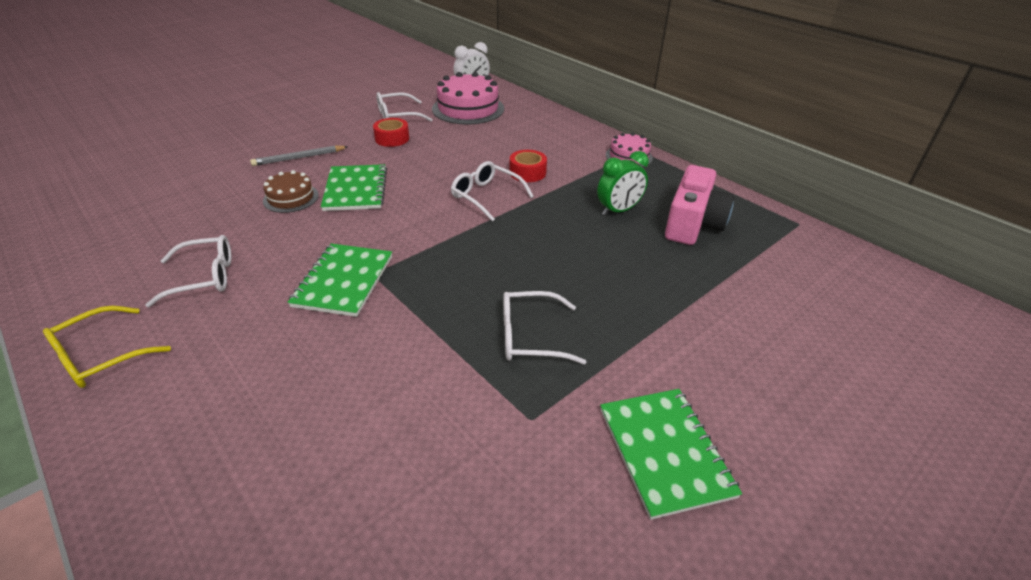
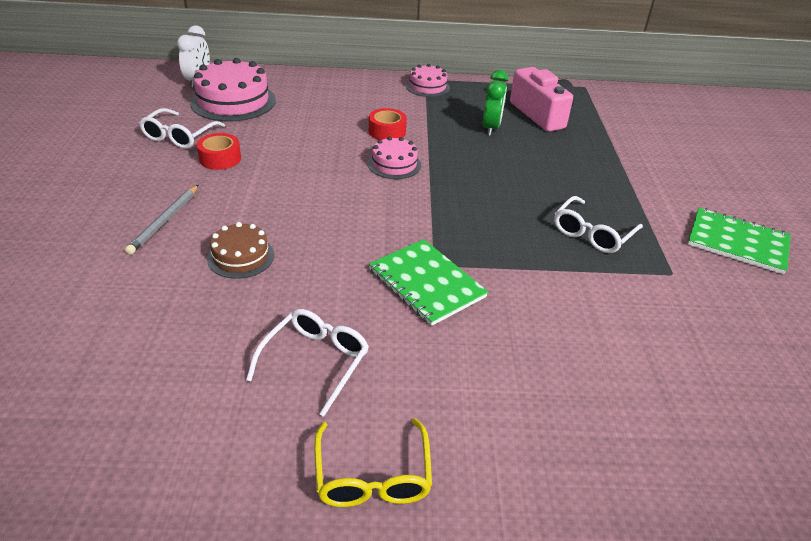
camera: 50 degrees left, 0 degrees up
(355, 189) = (284, 216): green notebook -> none
(486, 196) = (394, 164): white glasses -> pink cake

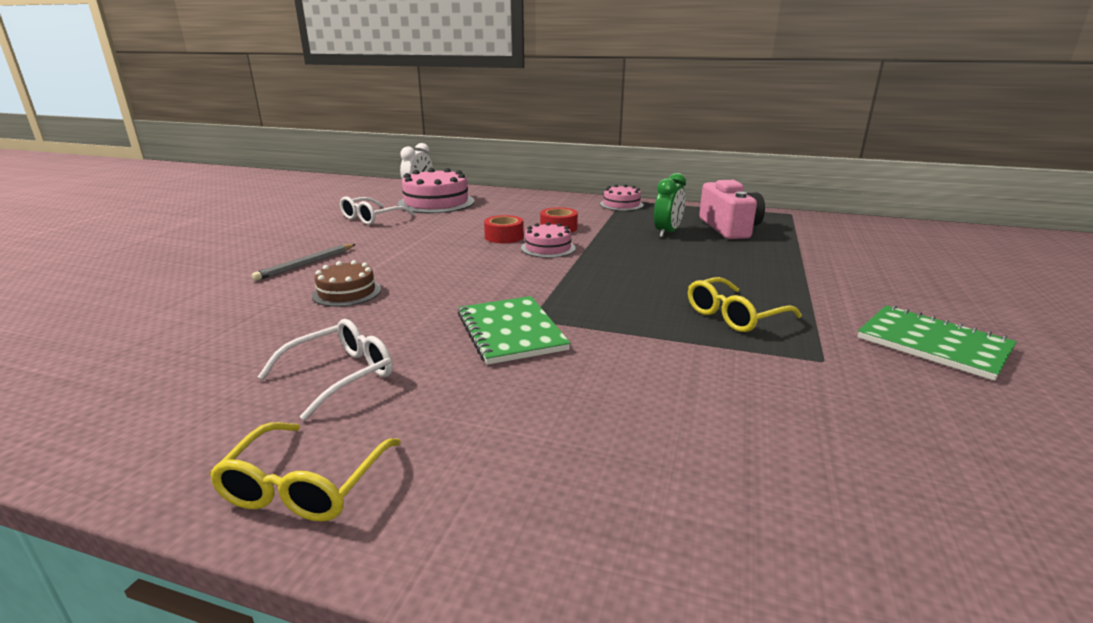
camera: 20 degrees right, 15 degrees down
(220, 158) = (392, 232): red tape -> red tape (504, 237)
(592, 234) = (734, 315): white glasses -> yellow glasses

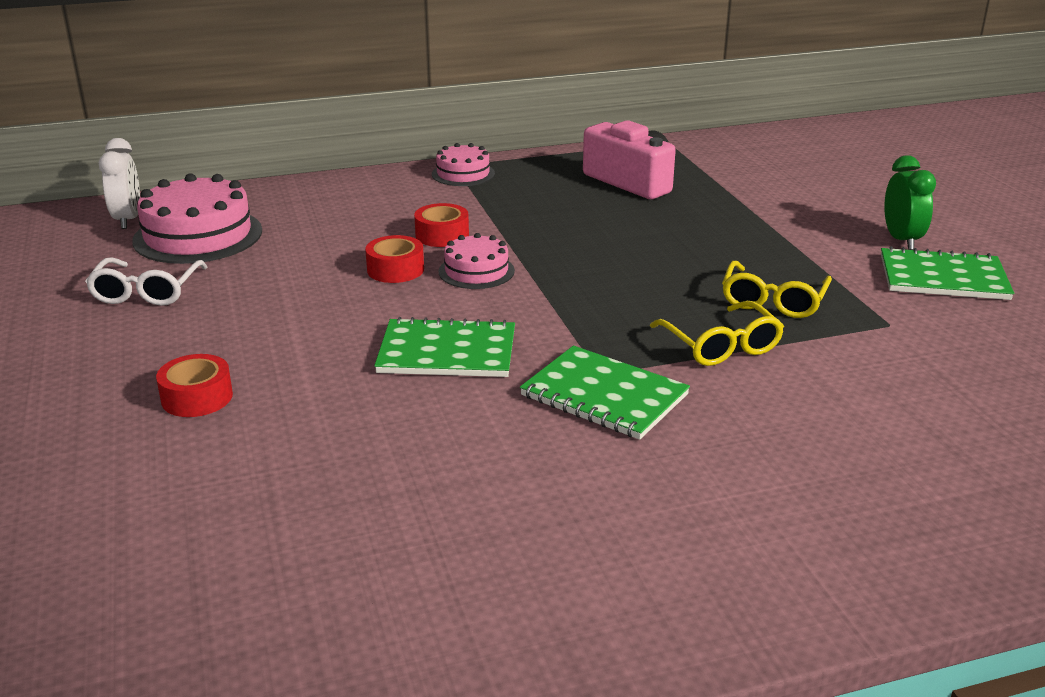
camera: 35 degrees left, 5 degrees up
(305, 486) = (669, 614): yellow glasses -> yellow glasses (721, 346)
(306, 264) = (197, 397): grey pencil -> red tape
(341, 375) = (517, 511): white glasses -> none
(347, 292) = (336, 417): brown cake -> none
(460, 280) = (447, 352): none -> green notebook
(667, 233) = (577, 208): green clock -> green clock (901, 240)

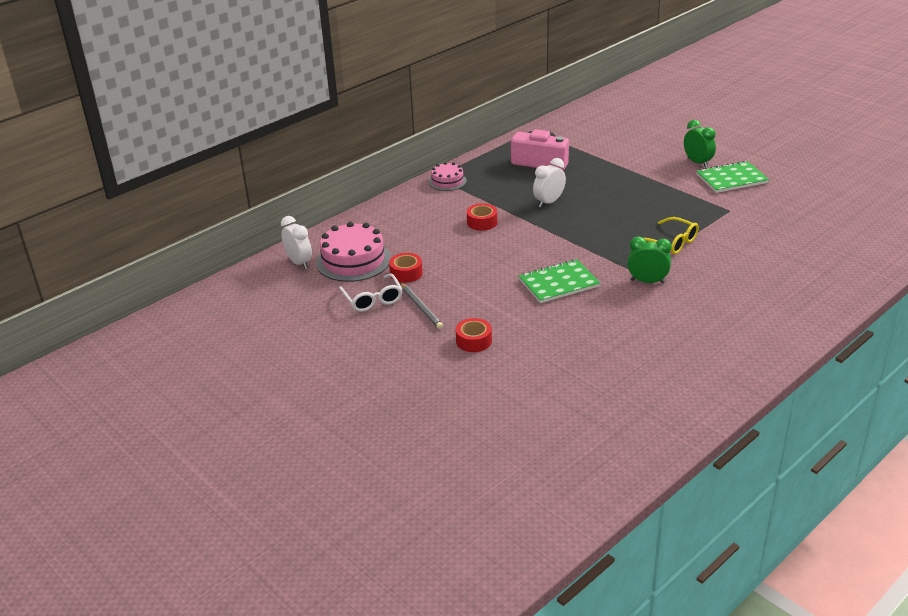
camera: 25 degrees left, 5 degrees up
(193, 323) = (421, 307): none -> grey pencil
(395, 269) = (483, 249): red tape -> red tape (406, 273)
(476, 271) = (523, 237): pink cake -> none
(579, 234) = (549, 202): none -> white clock
(604, 395) = (647, 281): green notebook -> green clock
(773, 301) = (672, 213): yellow glasses -> none

